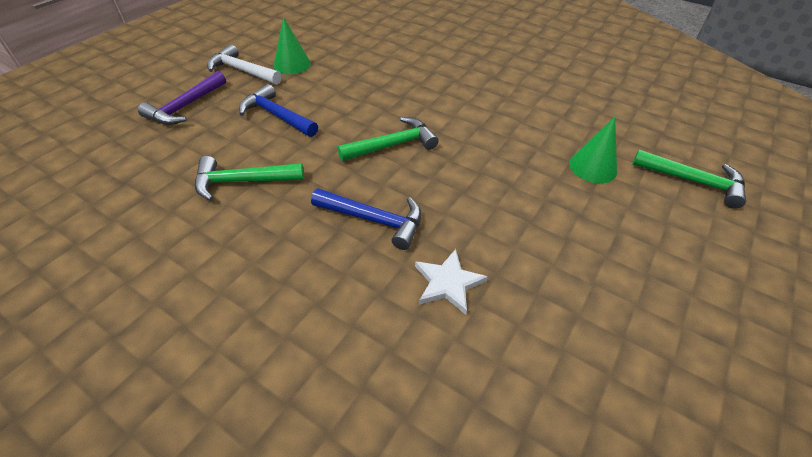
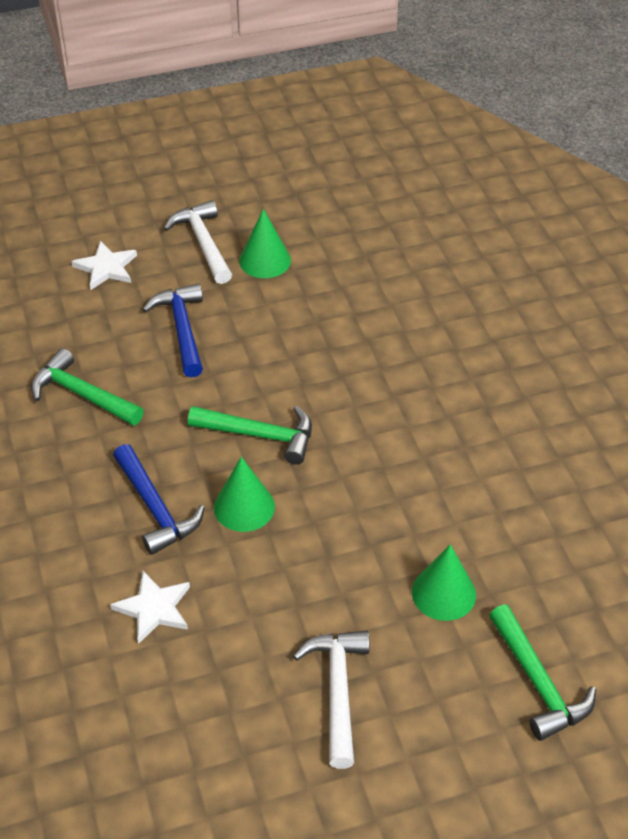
camera: 40 degrees right, 0 degrees up
(185, 107) = (106, 268): purple hammer -> white star
(430, 187) = (244, 507): none -> green cone
(617, 254) = (338, 691): none -> white hammer

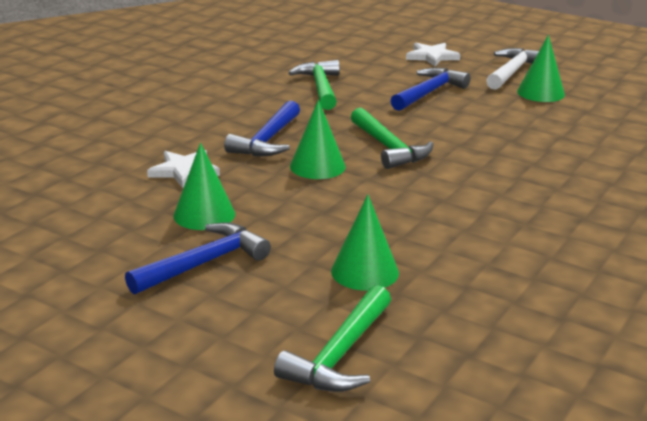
camera: 50 degrees right, 20 degrees down
(254, 642) = (204, 214): none -> green cone
(338, 691) = (204, 263): white hammer -> blue hammer

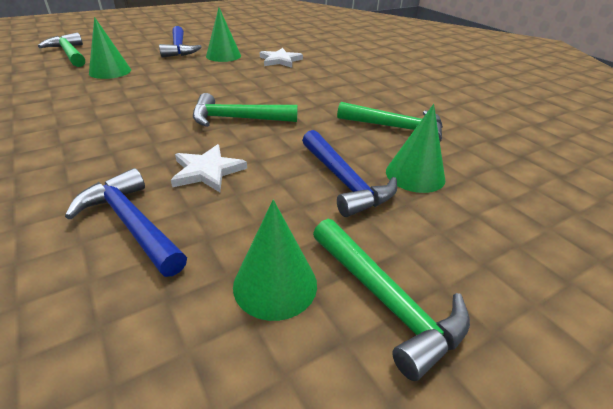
camera: 115 degrees right, 10 degrees up
(267, 140) = (299, 86): blue hammer -> blue hammer (132, 223)
(317, 166) = (240, 89): green cone -> green cone (415, 175)
(432, 56) = (487, 237): white star -> white star (207, 171)
(512, 72) = (386, 301): white hammer -> green hammer

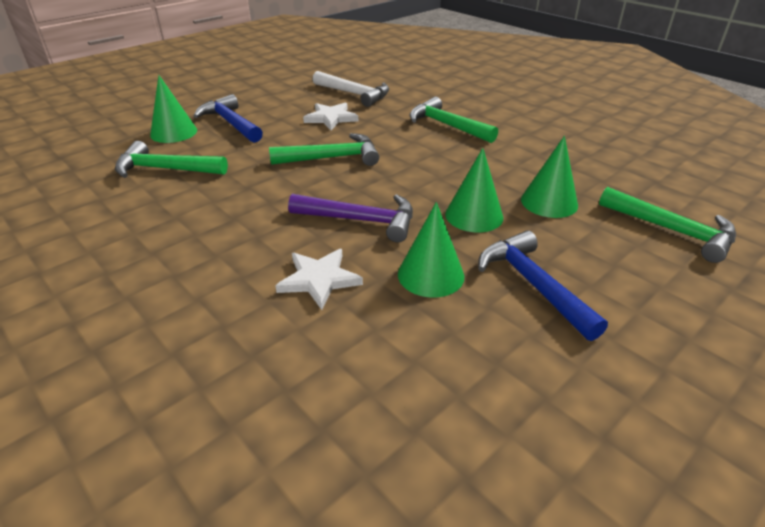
camera: 170 degrees right, 0 degrees up
(132, 223) = (354, 94): blue hammer -> white hammer
(243, 77) = (360, 220): none -> purple hammer
(275, 284) = (271, 86): green cone -> green cone (474, 215)
(386, 301) = (220, 86): green hammer -> green hammer (447, 125)

